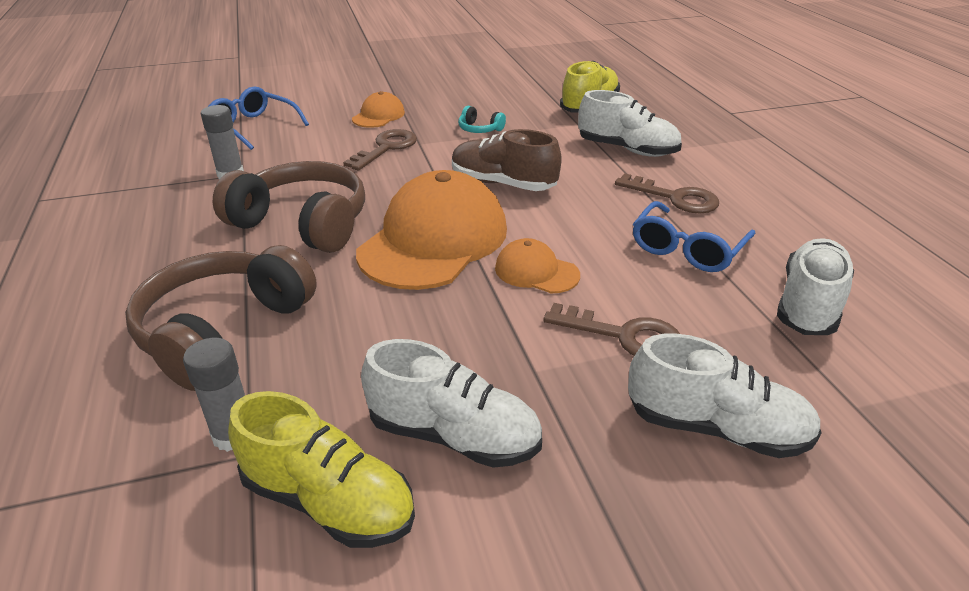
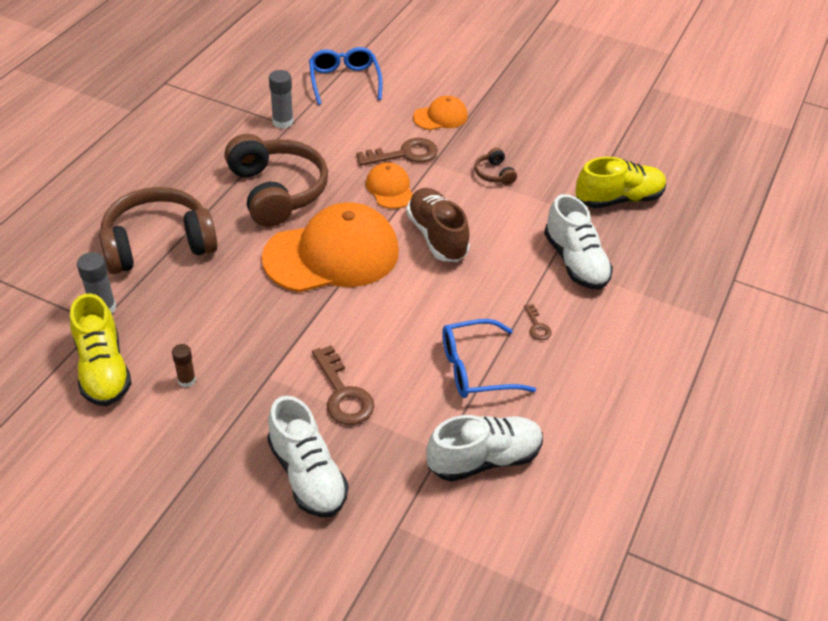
camera: 40 degrees right, 10 degrees up
(453, 435) = (187, 380): white shoe -> brown glue stick
(479, 129) = (494, 174): turquoise headphones -> brown headphones
(536, 271) = (358, 318): orange cap -> orange cap (390, 188)
(675, 198) = (537, 326): brown key -> brown key, size x0.50

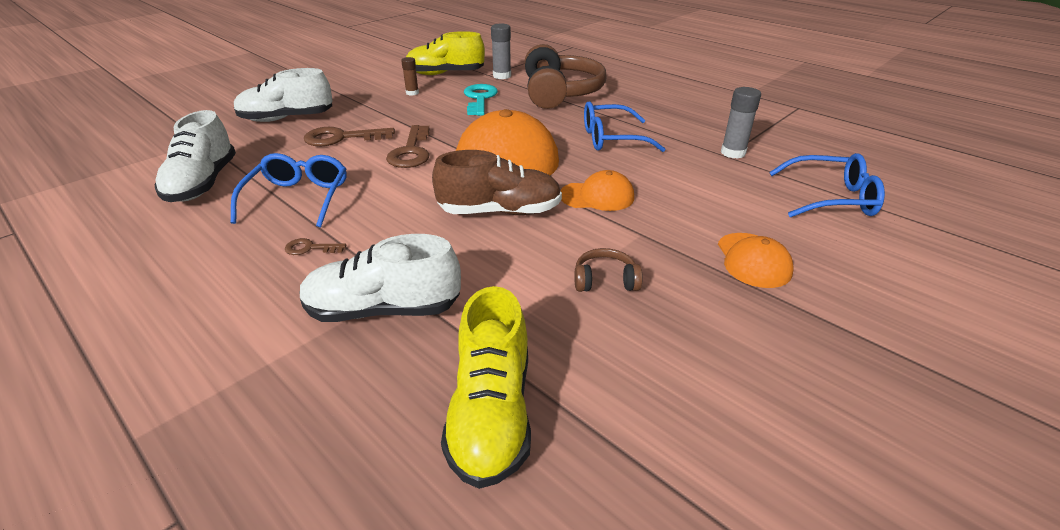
camera: 110 degrees right, 10 degrees down
(193, 309) = (479, 99): none -> turquoise key
(277, 191) = (611, 139): brown headphones -> blue glasses
(404, 154) = (663, 216): brown key -> brown key (411, 152)

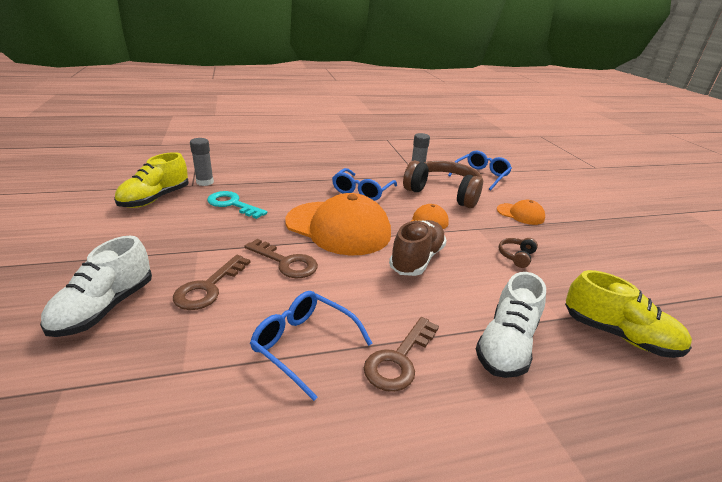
camera: 60 degrees left, 5 degrees down
(203, 183) = (190, 409): white shoe -> none
(310, 248) = (399, 359): brown key -> brown key, size x2.01
(412, 93) = (168, 225): brown glue stick -> none
(560, 93) = (272, 177): brown headphones -> brown headphones (444, 193)

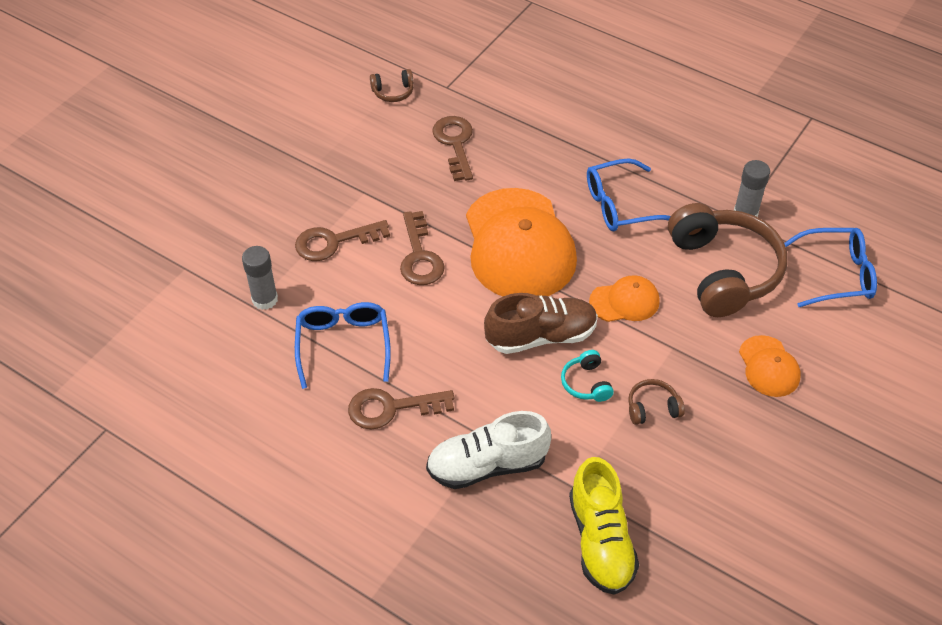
camera: 50 degrees right, 20 degrees up
(105, 308) = (252, 214): white shoe -> none
(155, 199) = (393, 92): yellow shoe -> brown headphones
(205, 182) = (464, 88): grey glue stick -> grey glue stick (265, 299)
(232, 204) = (455, 144): turquoise key -> brown key
(473, 266) = (586, 383): none -> turquoise headphones

